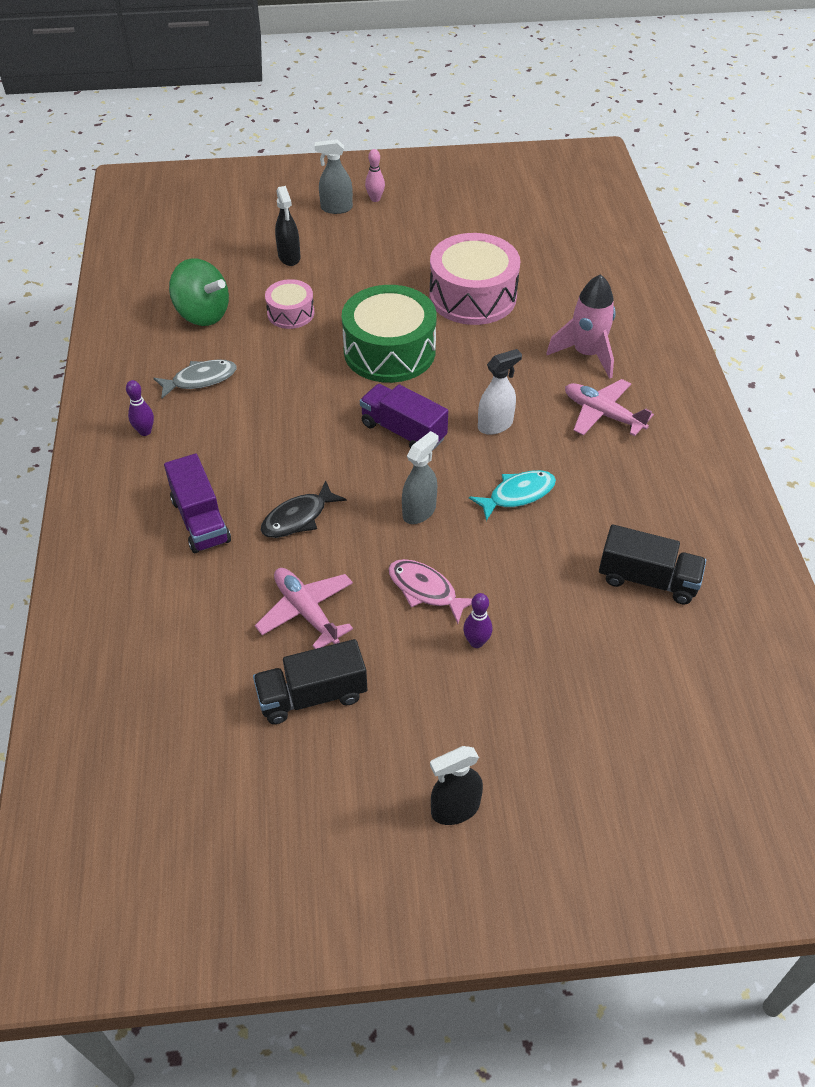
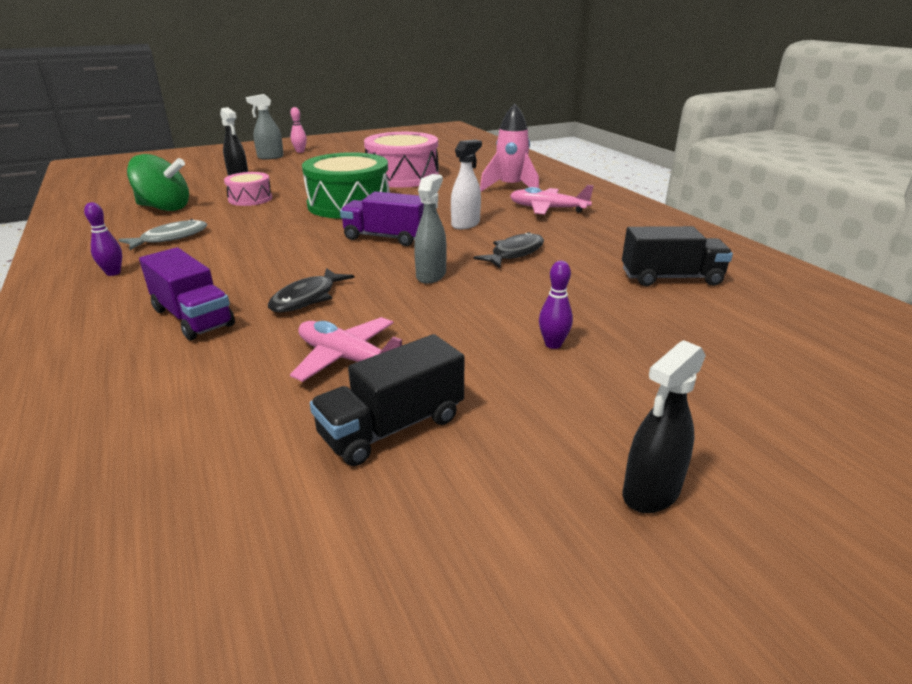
camera: 20 degrees left, 20 degrees down
(425, 590) = (472, 320): pink fish -> none
(518, 494) = (515, 253): turquoise fish -> black fish

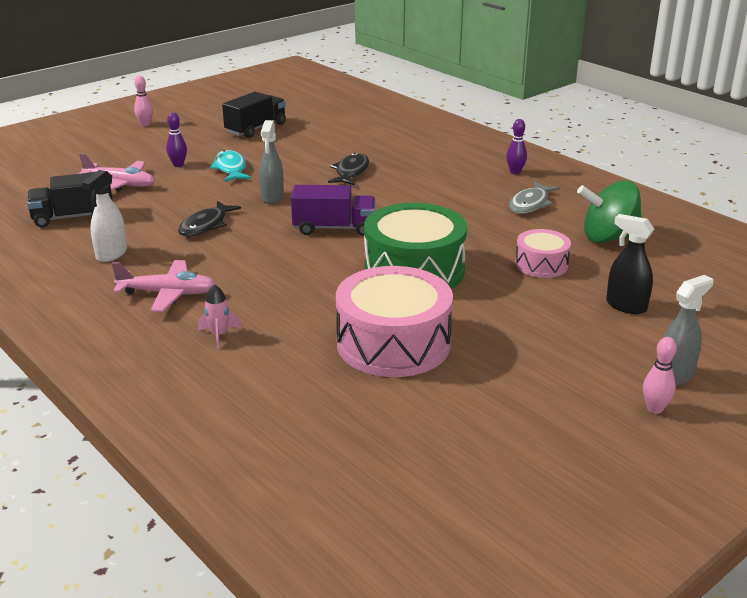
camera: 165 degrees right, 0 degrees up
(193, 317) = (410, 154): purple truck -> none
(348, 359) = (295, 146): pink plane -> pink plane (120, 184)
(465, 224) = (262, 255): white spray bottle -> white spray bottle (111, 254)
(471, 326) = (230, 168): none -> turquoise fish
(510, 188) = (219, 335): pink rocket -> pink rocket, size x0.50
(651, 493) = (145, 124): black spray bottle -> pink bowling pin

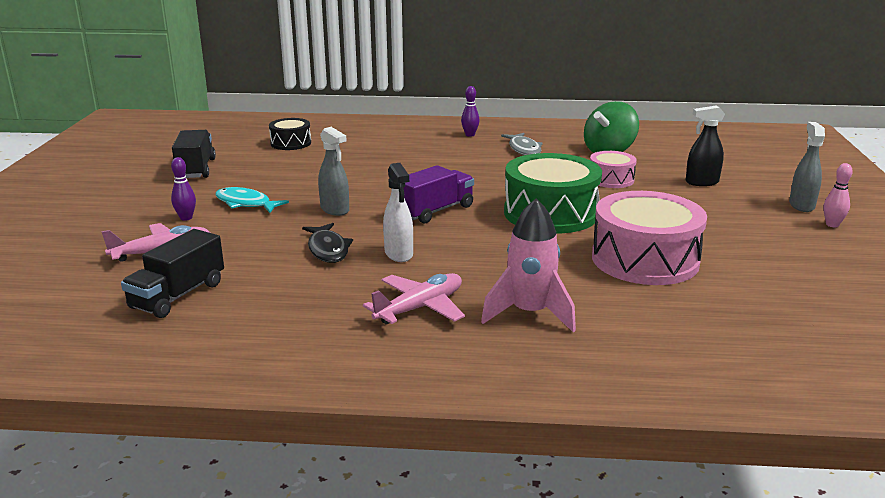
camera: 45 degrees left, 5 degrees down
(111, 254) = (294, 305): white spray bottle -> white spray bottle (399, 254)
(145, 124) = (66, 200): pink bowling pin -> none
(219, 335) = (529, 313): pink rocket -> pink rocket, size x1.98
(351, 172) = (356, 172): black fish -> none
(358, 129) = (291, 143): none -> black drum

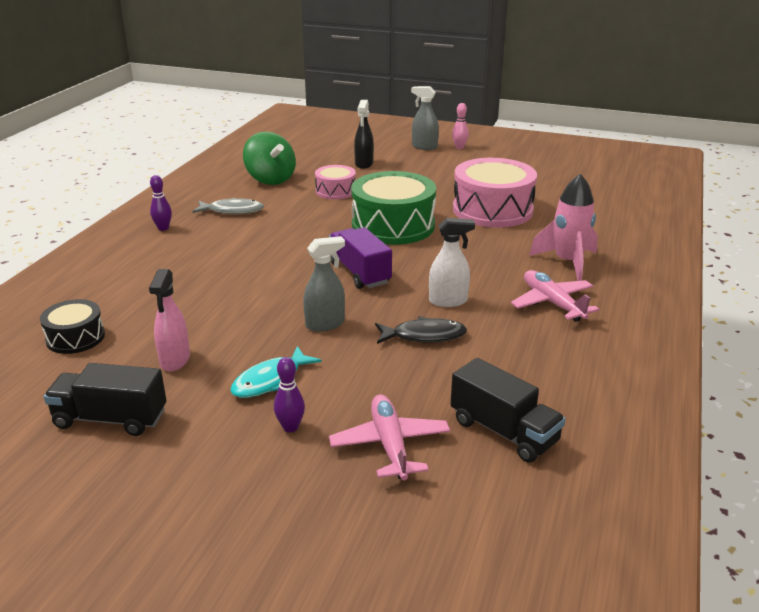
camera: 75 degrees left, 5 degrees up
(268, 172) = (175, 360): none -> pink spray bottle

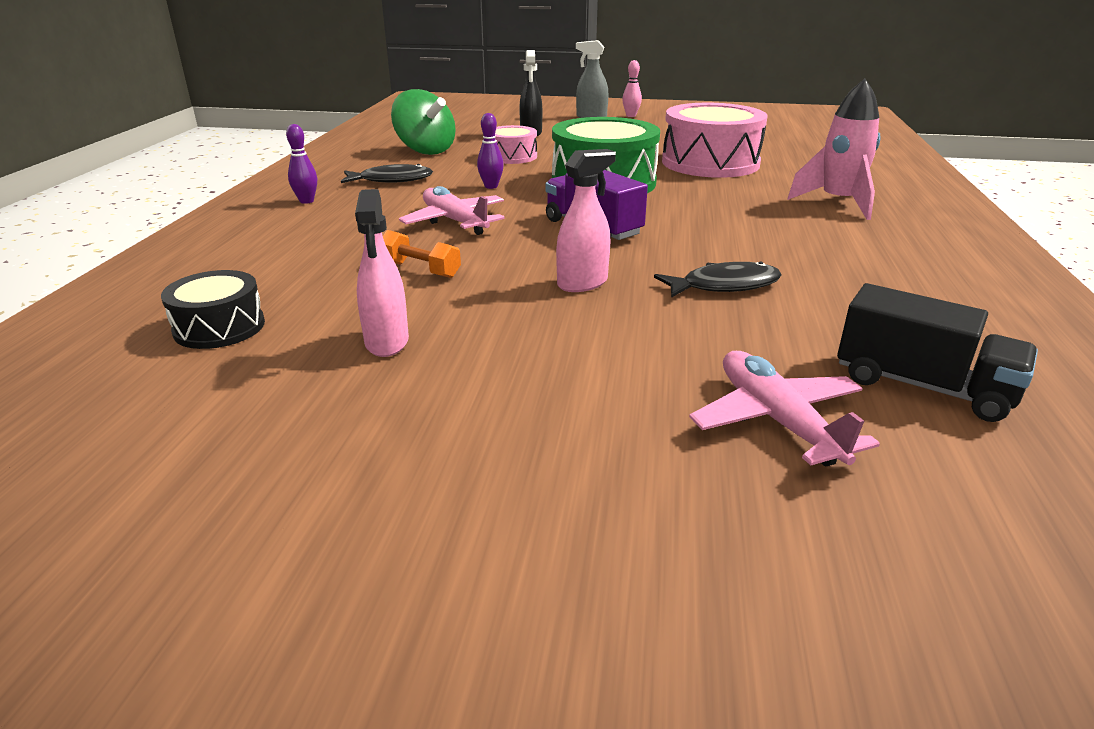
camera: 10 degrees left, 0 degrees up
(110, 419) = (314, 430): black truck -> none
(219, 301) = (420, 270): none -> orange dumbbell
(232, 211) = (392, 180): grey fish -> black fish
(270, 381) = (545, 355): turquoise fish -> none
(290, 427) = (611, 412): purple bowling pin -> purple bowling pin (491, 186)
(325, 324) = (583, 283): grey spray bottle -> pink spray bottle
(448, 301) = (726, 248): white spray bottle -> none
(552, 303) = (855, 241): pink plane -> pink plane (454, 221)

